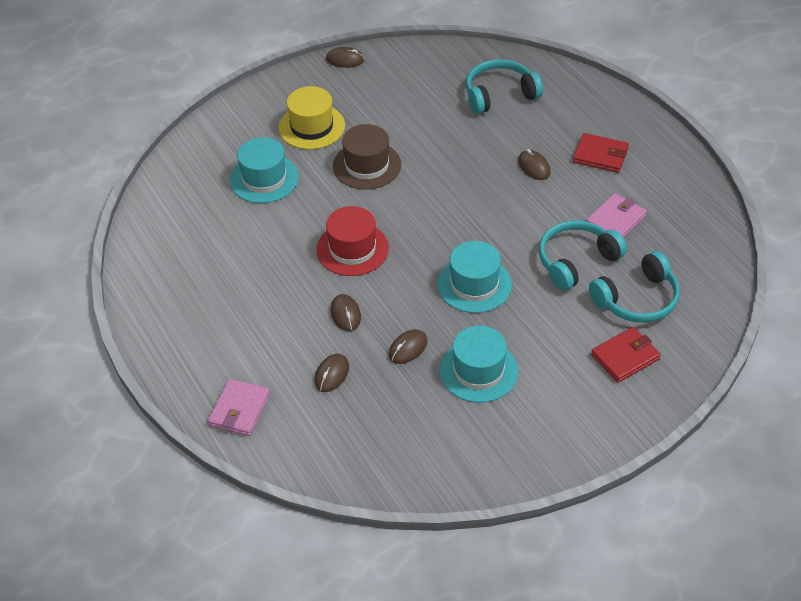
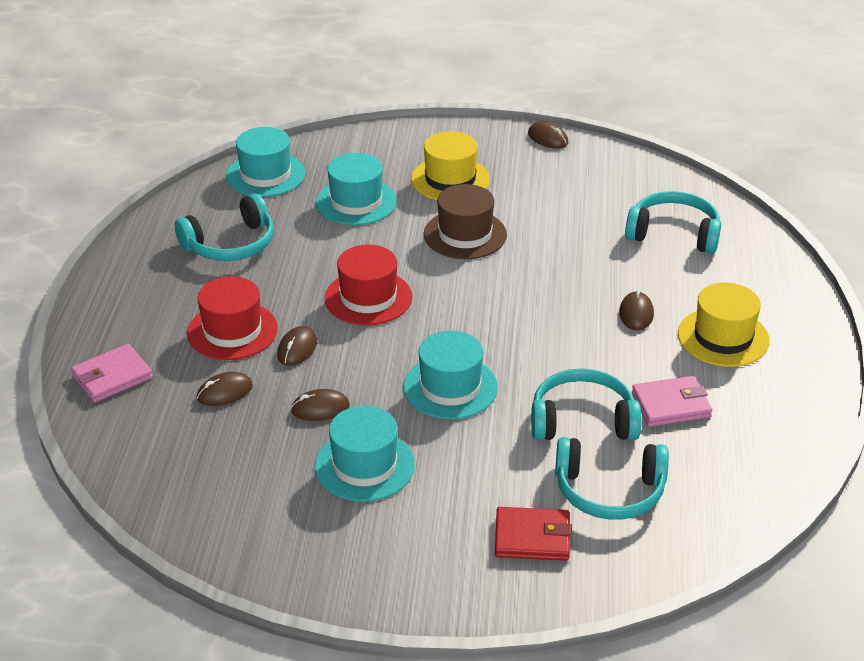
camera: 35 degrees right, 10 degrees down
(173, 191) = (265, 175): none -> turquoise hat
(209, 260) = (231, 244): none -> turquoise headphones
(286, 326) = (232, 331): none -> red hat
(600, 155) = (723, 337): red wallet -> yellow hat

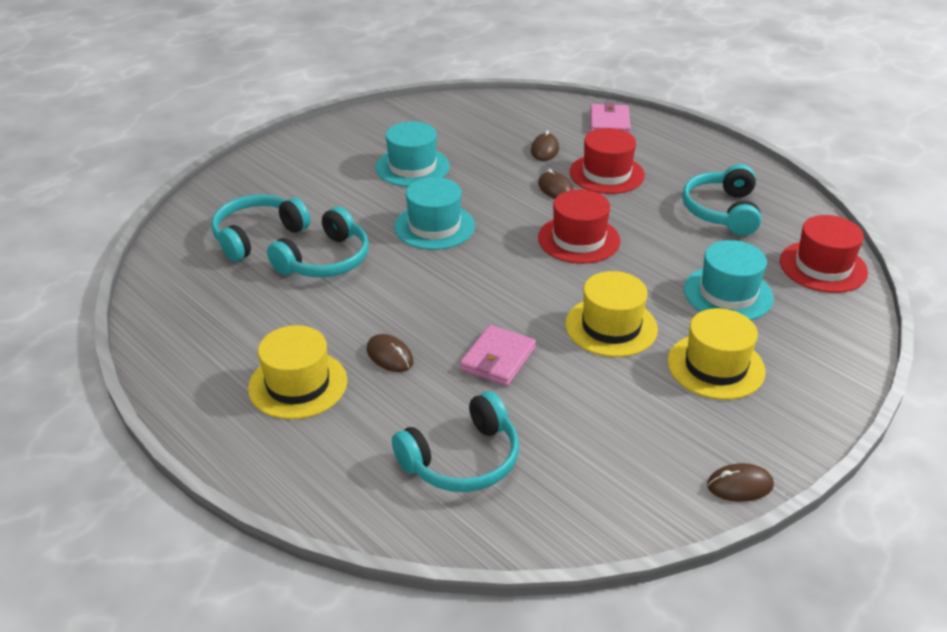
camera: 130 degrees right, 0 degrees up
(265, 175) = (823, 267): turquoise hat -> red hat
(320, 408) = (483, 173): brown mouse -> none
(465, 234) = (611, 326): brown hat -> yellow hat
(532, 537) = (273, 192): red wallet -> none
(671, 405) = (278, 307): pink wallet -> pink wallet (497, 359)

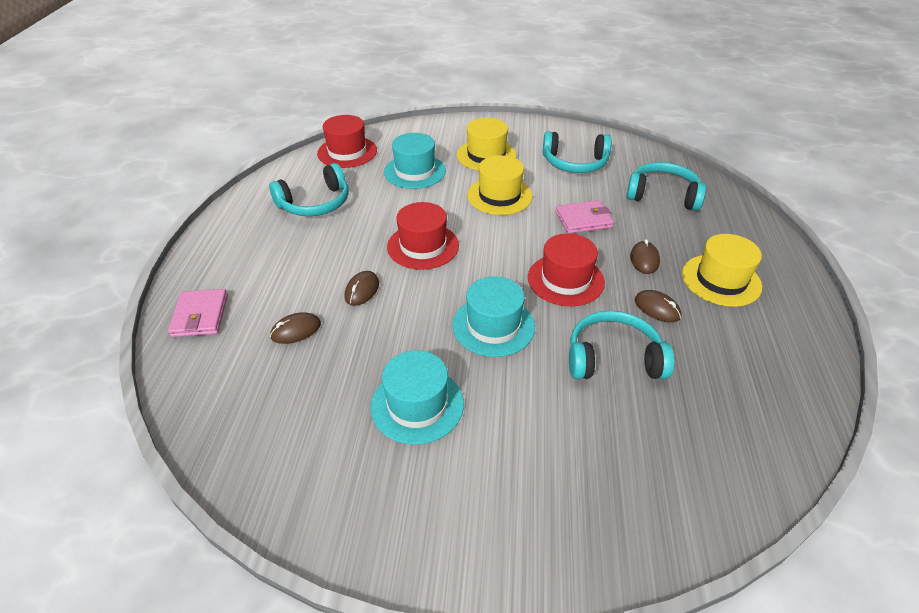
camera: 130 degrees left, 5 degrees up
(257, 235) = (648, 432): turquoise headphones -> turquoise headphones (575, 163)
(606, 174) = (308, 274): red hat -> red hat (565, 280)
(609, 122) = (200, 316): pink wallet -> pink wallet turned 60 degrees counterclockwise
(739, 485) = (556, 127): brown mouse -> brown mouse (657, 308)

